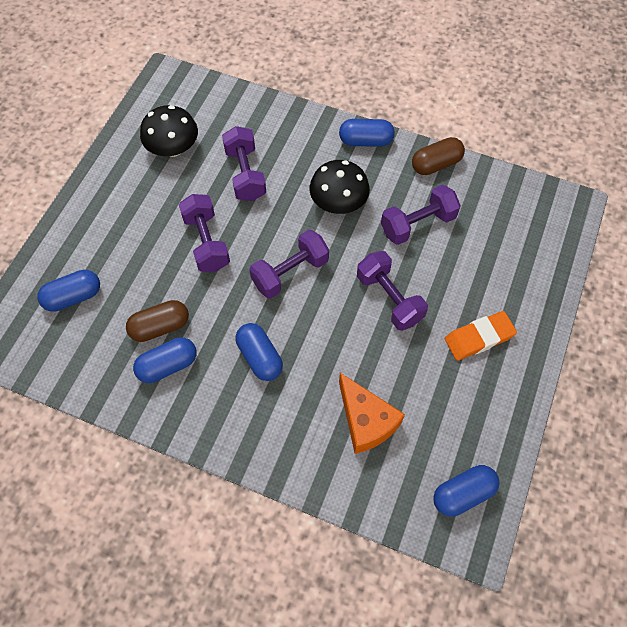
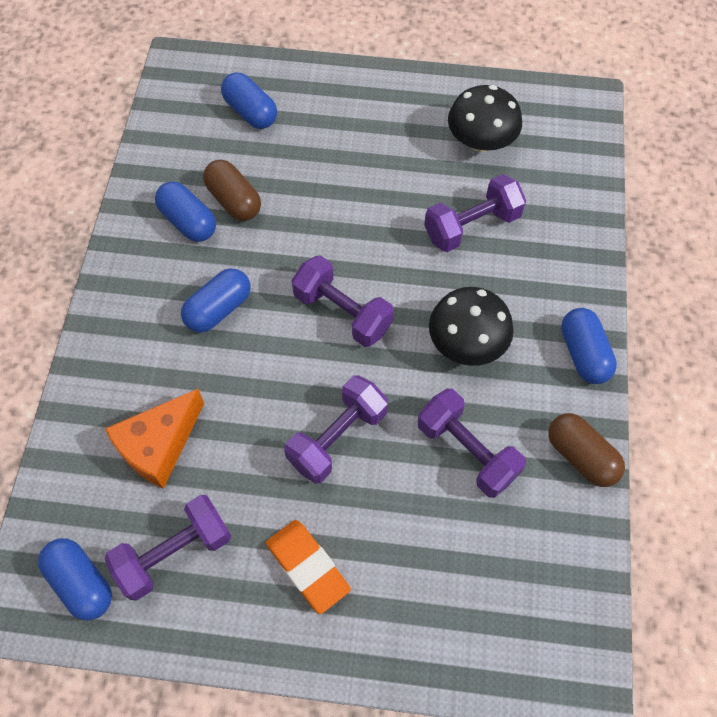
camera: 75 degrees right, 0 degrees up
(206, 242) = (358, 213): purple dumbbell -> purple dumbbell (174, 553)

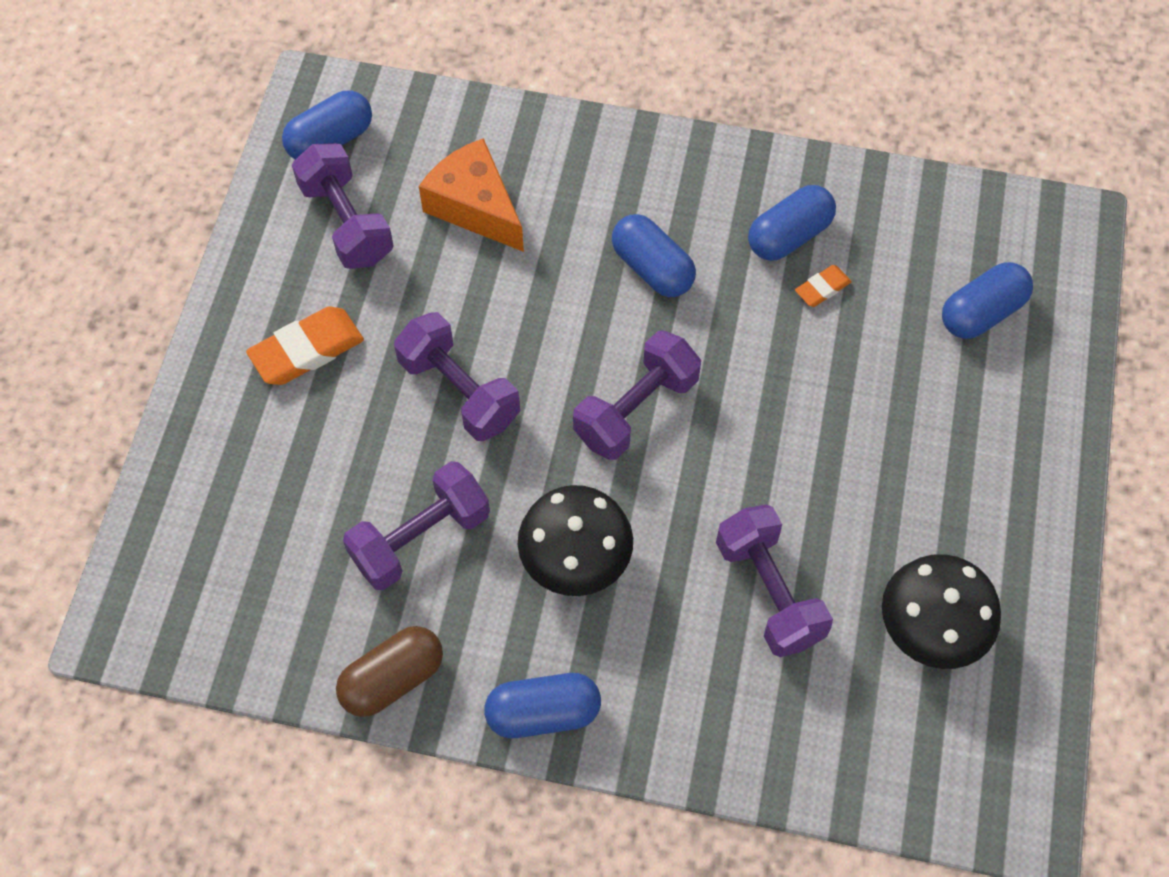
camera: 95 degrees right, 0 degrees up
(234, 200) = (822, 288): brown capsule -> orange eraser

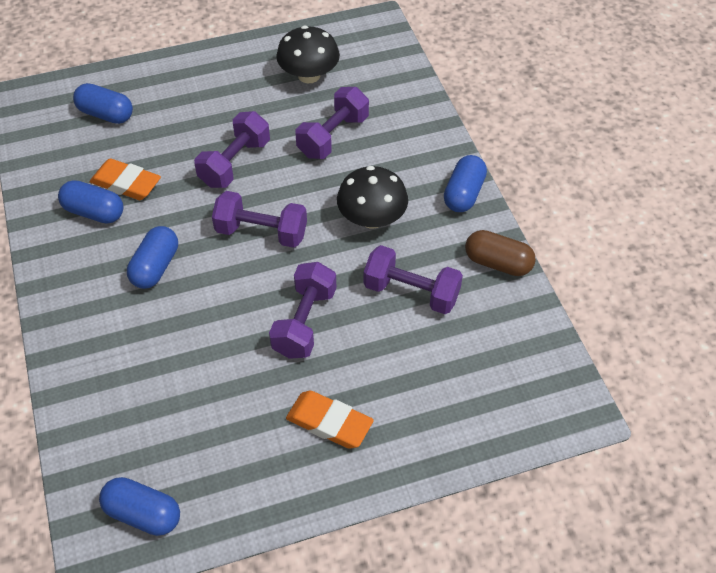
camera: 120 degrees left, 10 degrees down
(347, 222) = (213, 458): purple dumbbell -> purple dumbbell (235, 163)
(475, 207) = (157, 386): orange cheese -> none
(543, 712) = (463, 194): blue capsule -> blue capsule turned 60 degrees clockwise
(822, 288) = (126, 183): orange eraser -> orange eraser, size x1.85

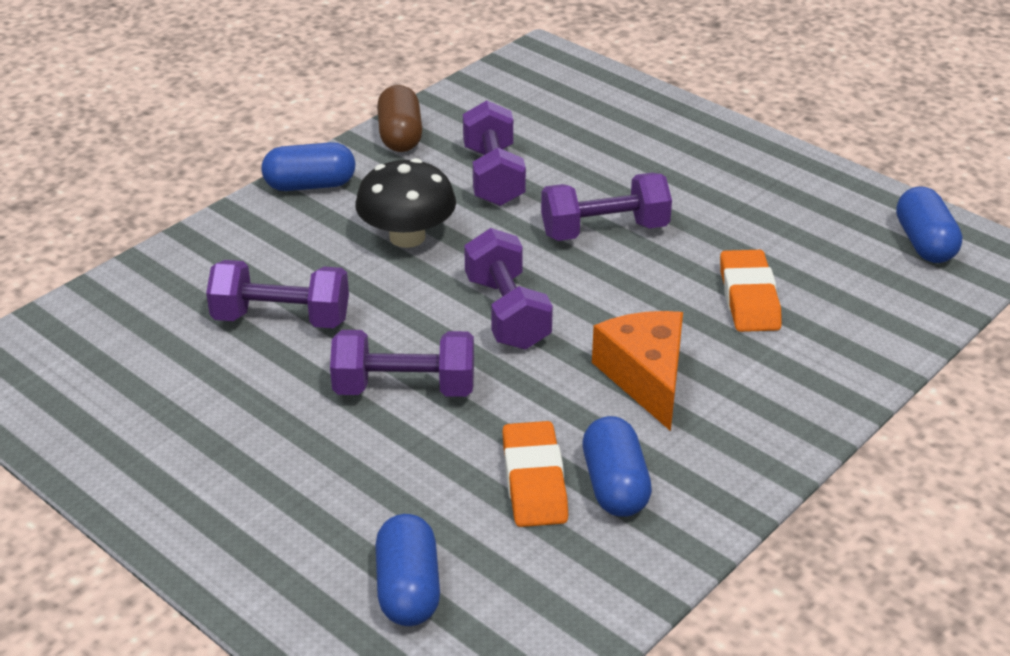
camera: 120 degrees left, 15 degrees down
(155, 267) = (645, 377): blue capsule -> orange cheese
(309, 75) = (158, 392): black mushroom -> none
(329, 422) = (703, 173): orange eraser -> orange eraser (749, 297)

